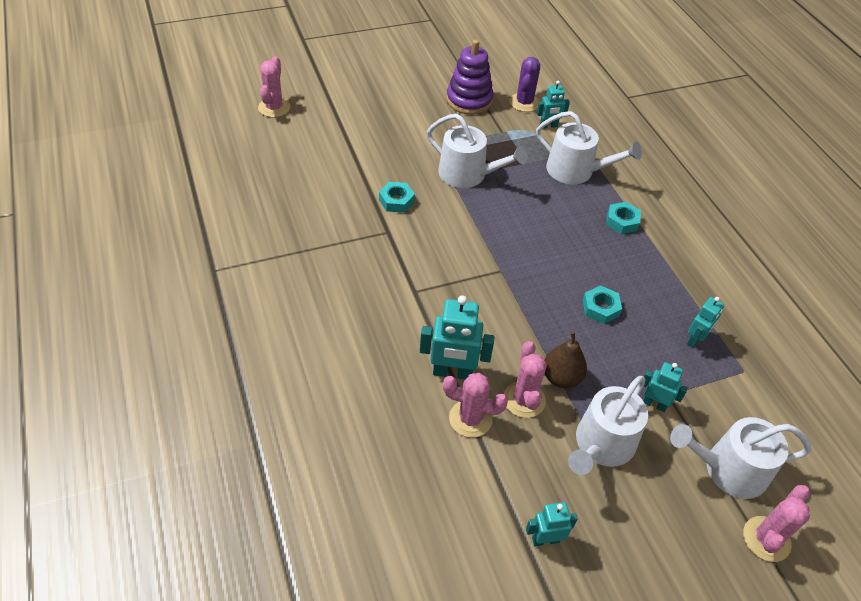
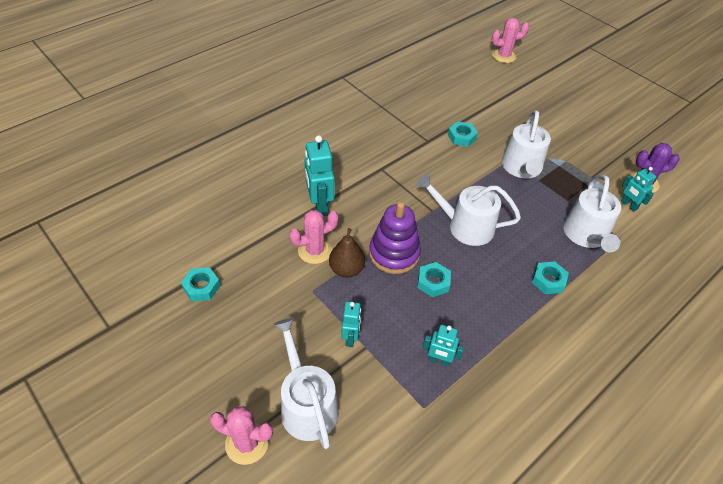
camera: 70 degrees right, 0 degrees up
(469, 100) = (611, 148): purple stacking toy -> purple stacking toy (394, 254)
(470, 418) = (284, 224): pink cactus -> none
(545, 539) = (201, 287): turquoise robot -> turquoise nut
(601, 445) = (294, 307): white watering can -> white watering can (465, 226)

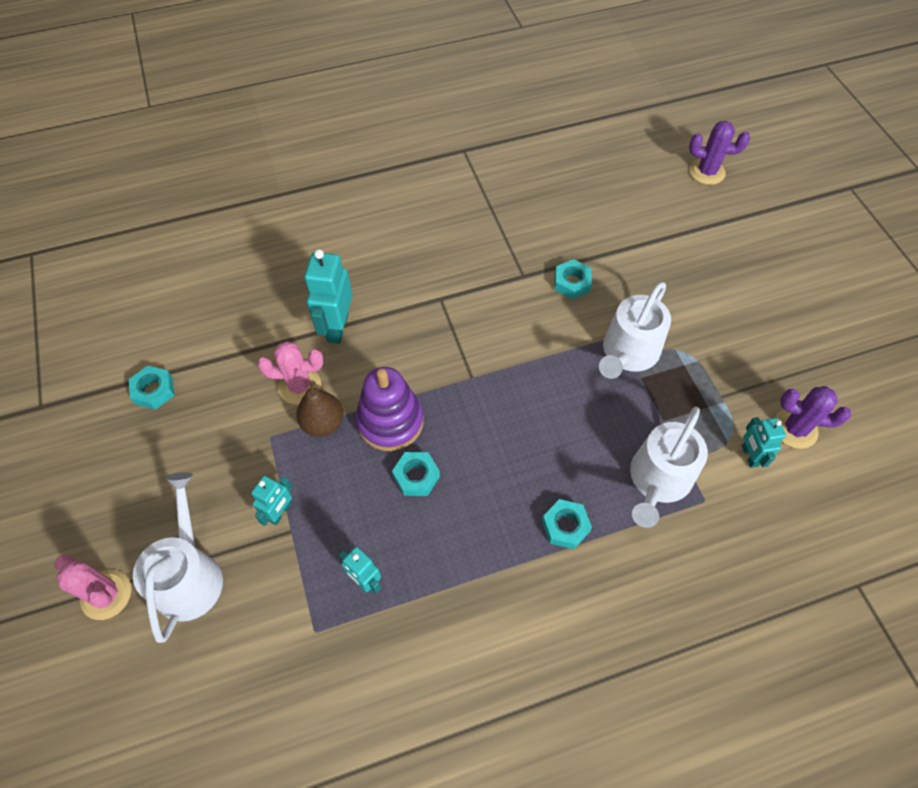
camera: 25 degrees right, 10 degrees up
(465, 226) = (501, 413): white watering can -> none
(504, 56) = (707, 172): pink cactus -> purple cactus

